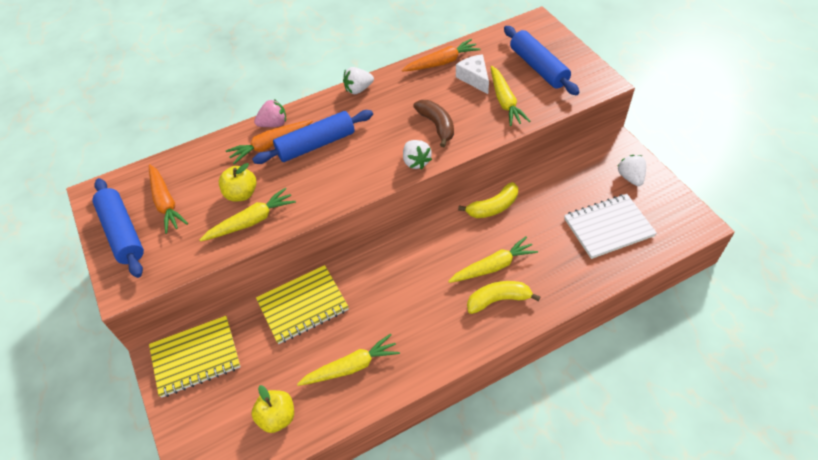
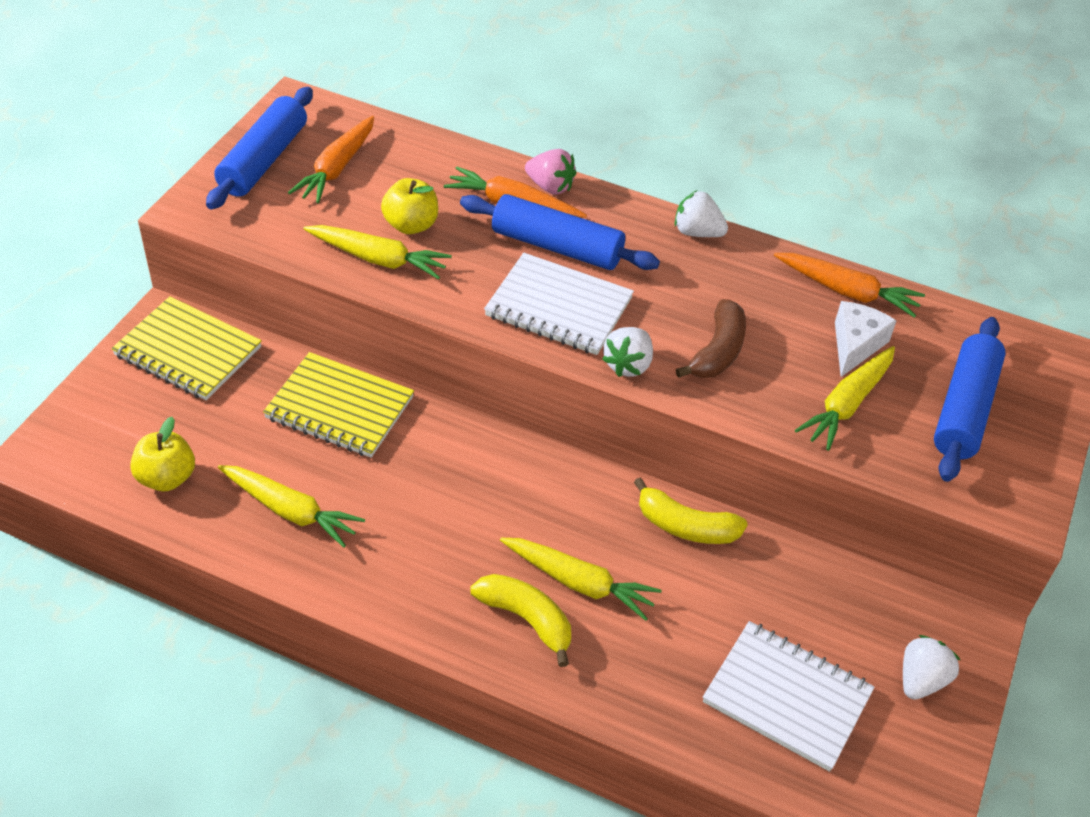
camera: 45 degrees right, 5 degrees down
(356, 167) = (558, 307): none -> white notebook

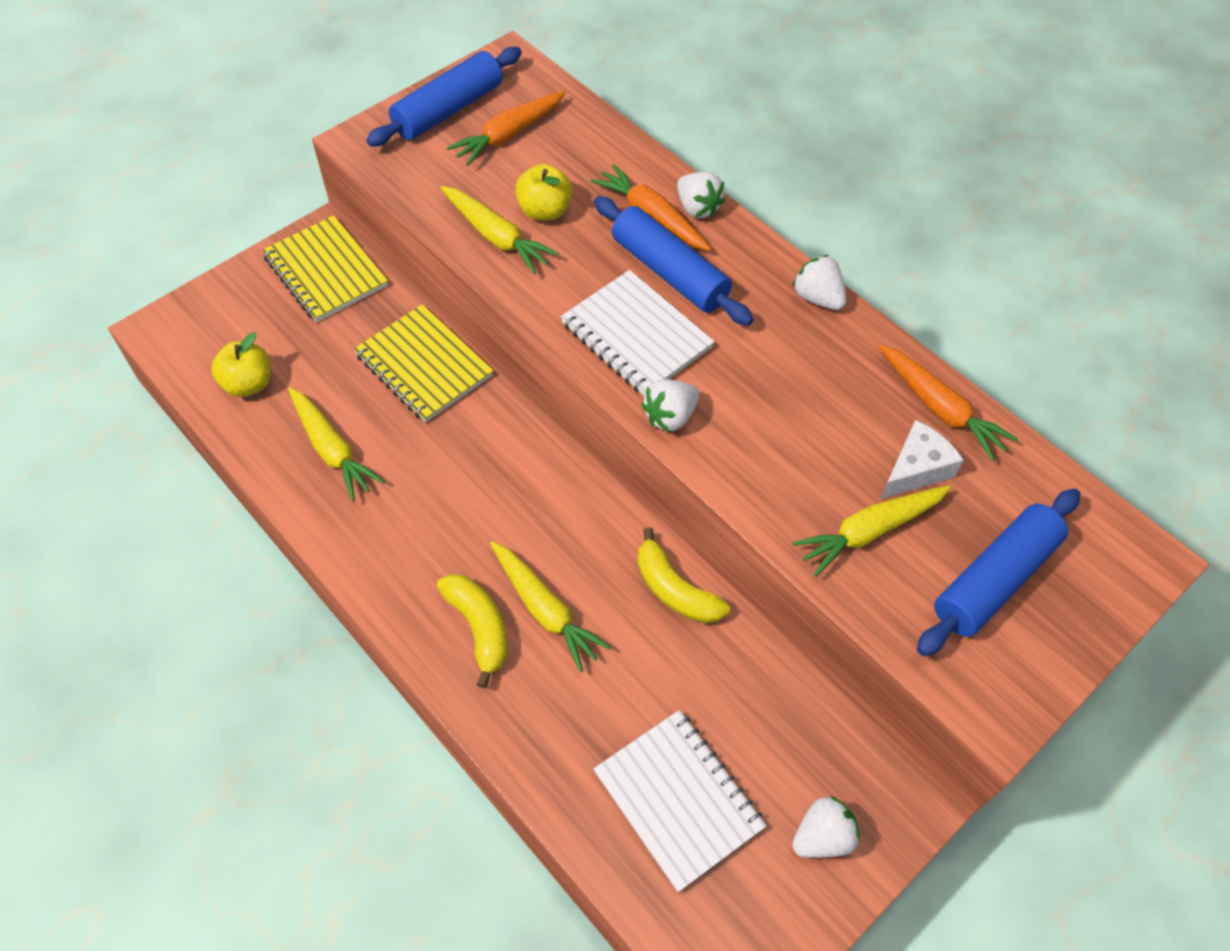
camera: 25 degrees right, 10 degrees up
(550, 187) = (697, 208): pink strawberry -> white strawberry
(717, 351) = (767, 431): brown banana -> none

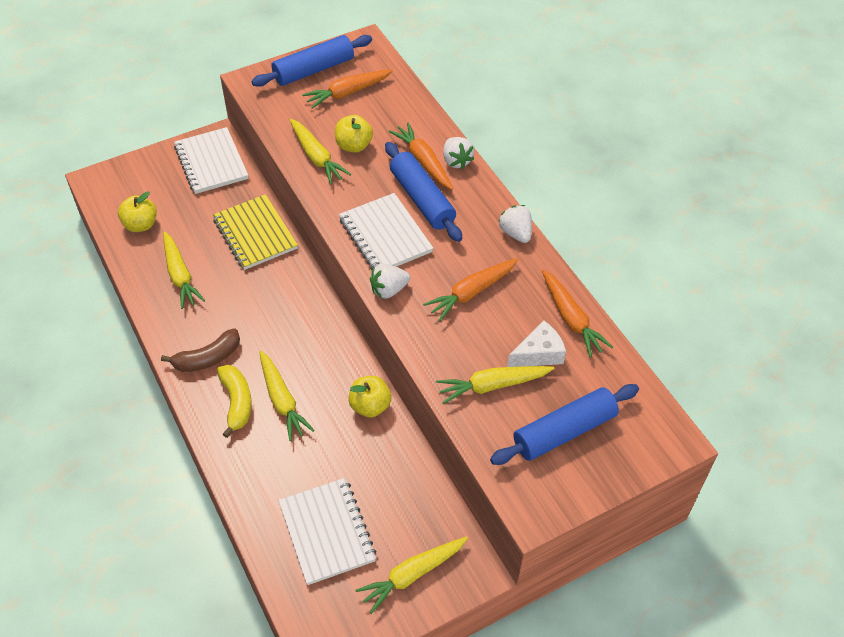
camera: 15 degrees right, 5 degrees down
(325, 271) = (211, 163): yellow notebook -> white notebook
(413, 568) = (207, 358): none -> brown banana
(675, 590) = (370, 406): yellow banana -> yellow apple
(788, 397) = (471, 293): none -> orange carrot
(822, 836) = (412, 575): white strawberry -> yellow carrot

